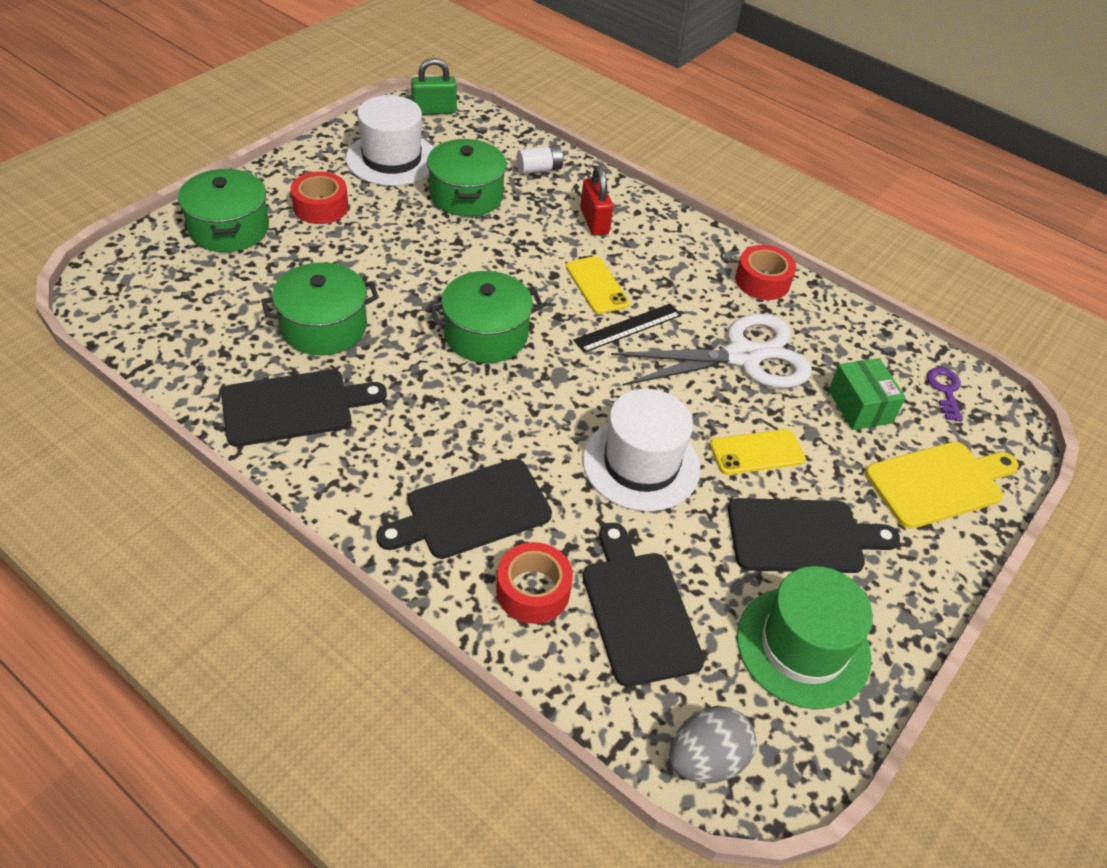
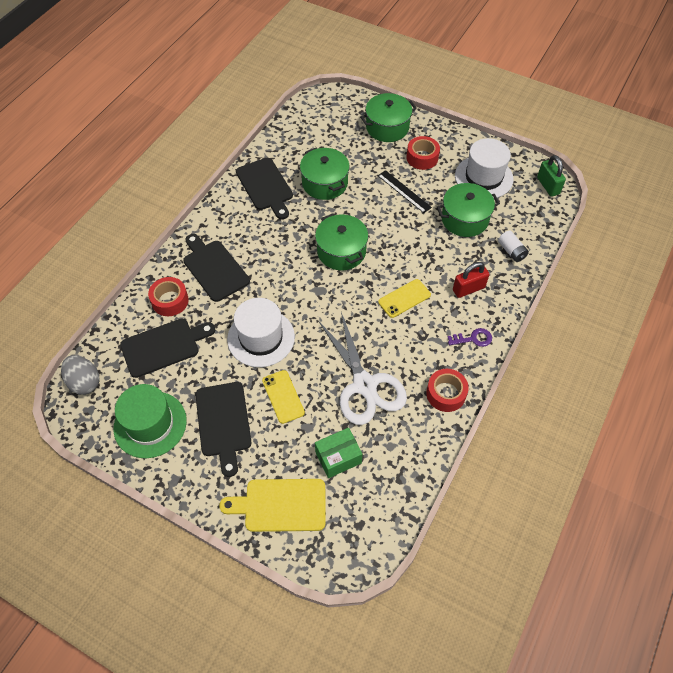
camera: 85 degrees right, 10 degrees up
(628, 328) = (370, 319): black ruler -> black ruler (404, 191)
(938, 483) = (281, 505): yellow cutting board -> yellow cutting board turned 120 degrees clockwise
(945, 390) = (370, 516): purple key -> purple key (473, 339)

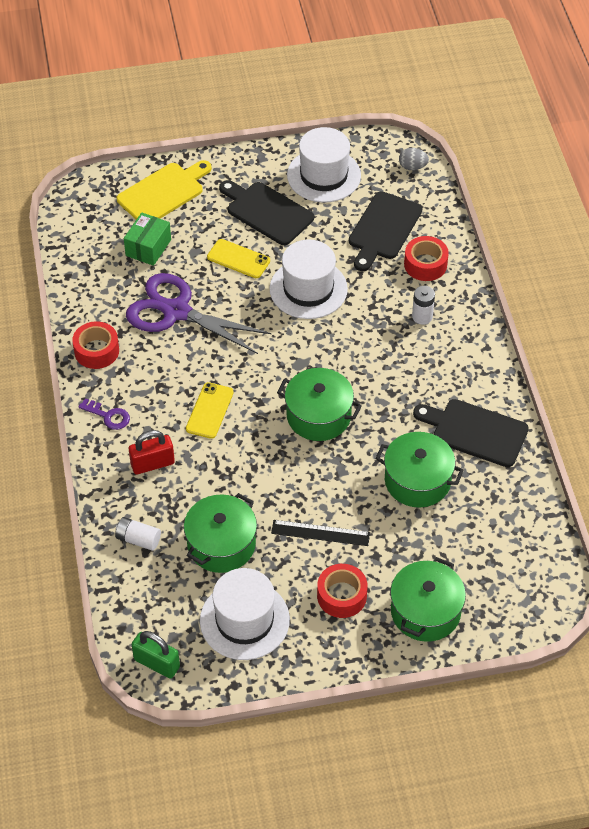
camera: 140 degrees right, 5 degrees down
(84, 382) = (412, 167): grey egg -> grey egg, size x0.65
(150, 424) = (324, 175): green hat -> white hat
(214, 268) = (422, 316): black cutting board -> white battery
(364, 385) = (176, 312): white scissors -> purple scissors
(468, 289) = (152, 464): red padlock -> red padlock turned 45 degrees clockwise
(473, 339) = (108, 416): purple key -> purple key turned 105 degrees counterclockwise

